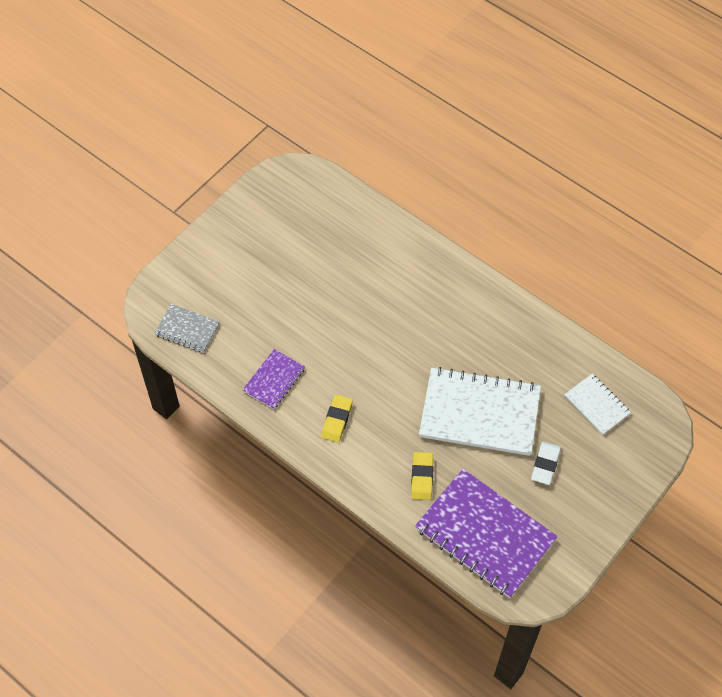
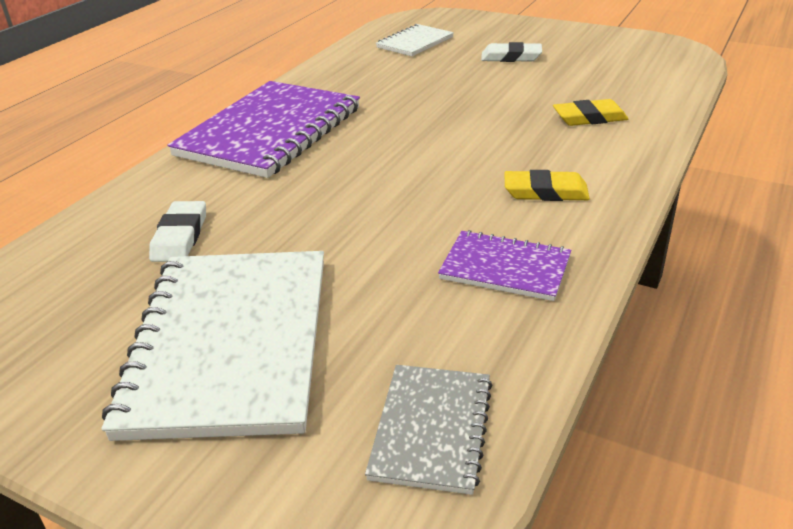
camera: 100 degrees left, 25 degrees down
(345, 250) = (180, 236): none -> white eraser
(479, 413) = (463, 95): white notebook -> white notebook (230, 343)
(485, 534) = (633, 76): purple notebook -> purple notebook (270, 132)

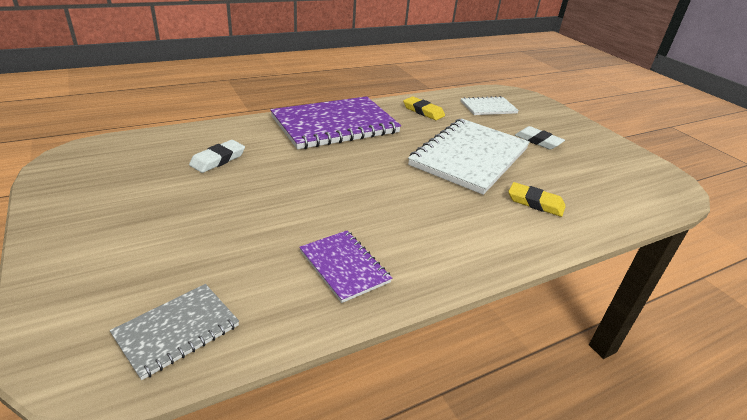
camera: 30 degrees right, 0 degrees up
(230, 343) = (161, 225): white notebook -> white notebook (469, 157)
(545, 192) = (436, 234): yellow eraser -> yellow eraser (423, 111)

